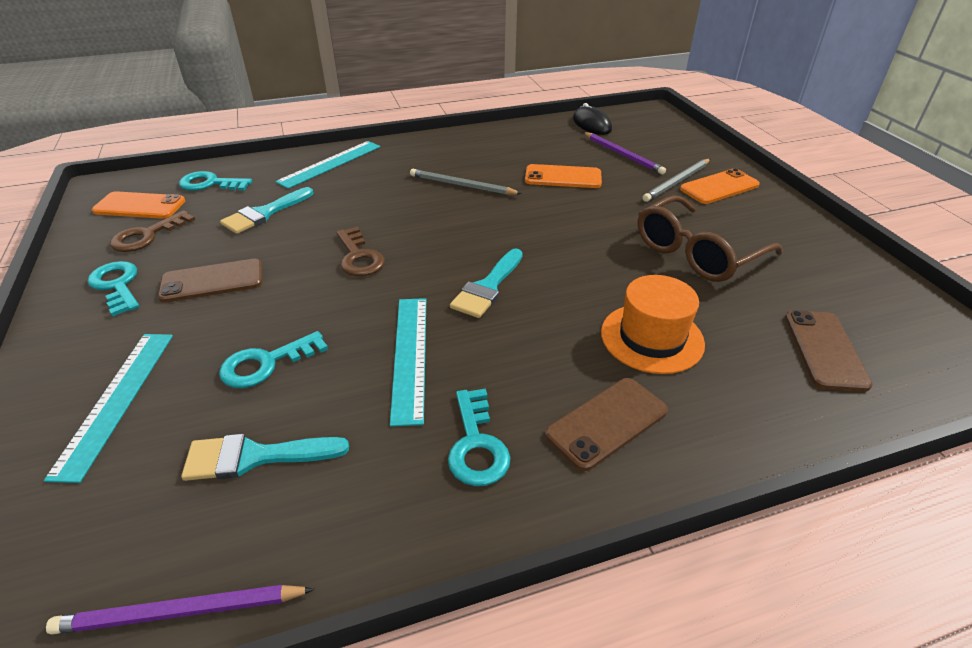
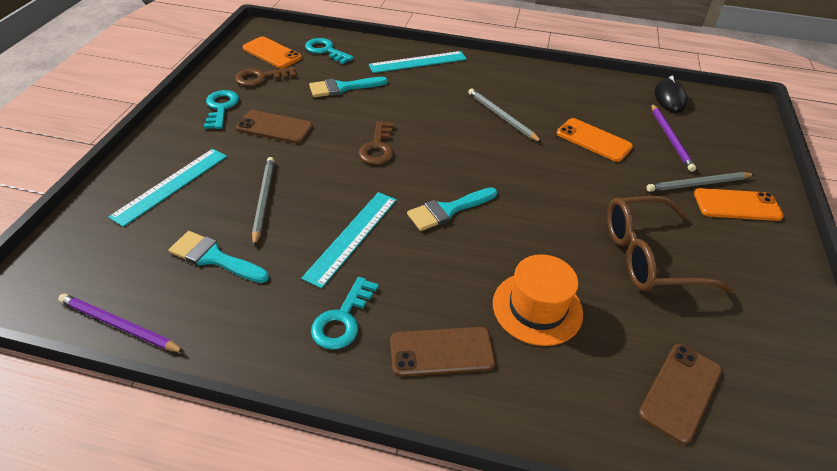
camera: 30 degrees right, 5 degrees up
(266, 363) = (264, 200): turquoise key -> grey pencil

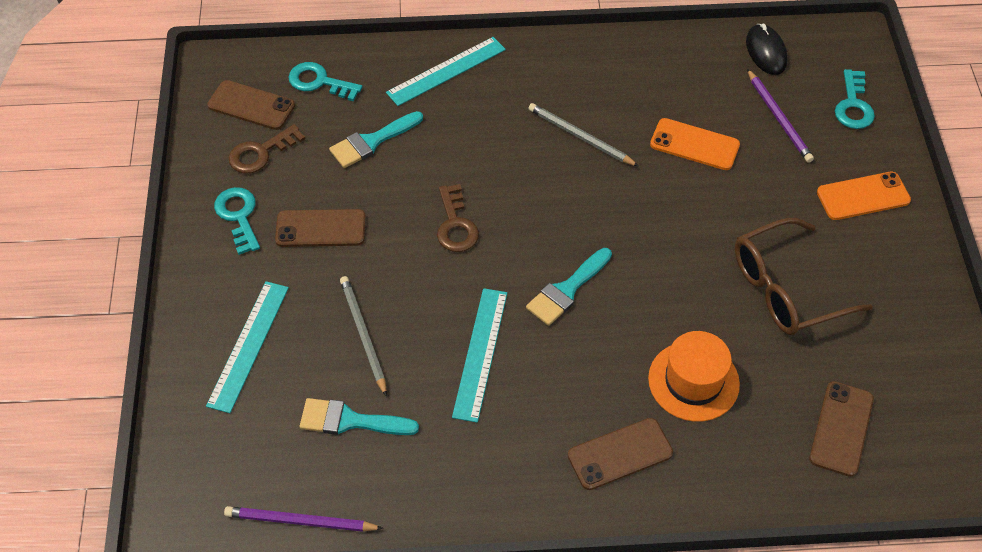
camera: 15 degrees left, 10 degrees up
(272, 53) = (251, 105): orange phone -> brown phone
(343, 319) = (513, 449): turquoise key -> turquoise key (853, 105)
(698, 184) = (819, 178): grey pencil -> none

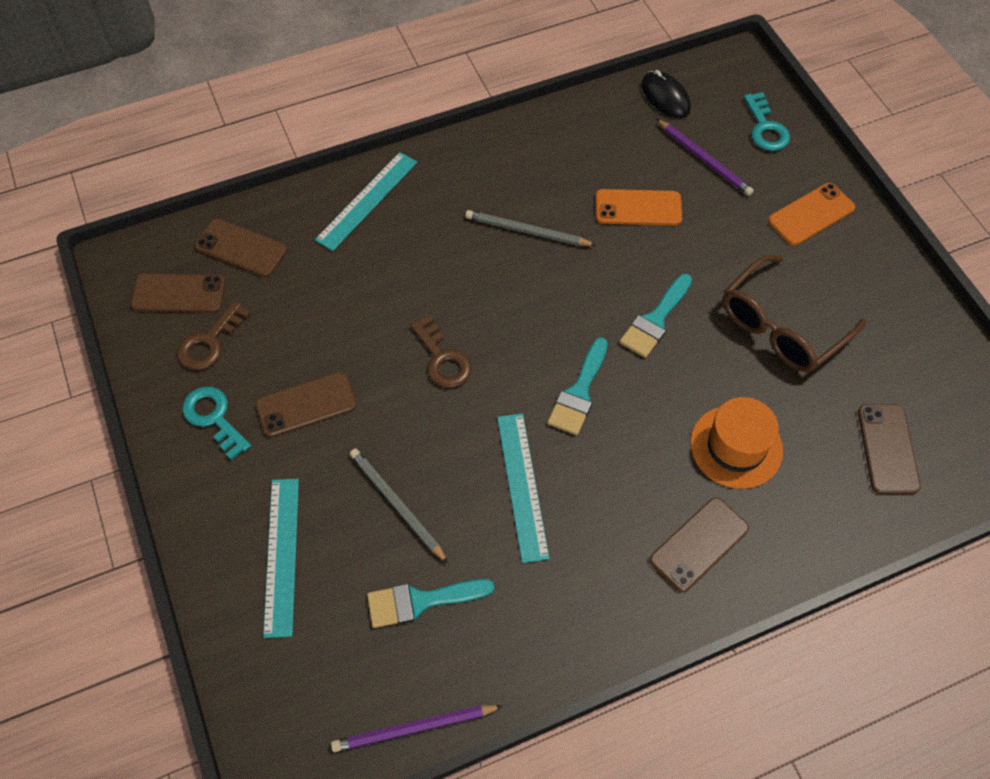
camera: 20 degrees left, 5 degrees up
(319, 82) = (241, 248): turquoise key -> brown phone
(371, 142) = (321, 296): turquoise brush -> turquoise brush (655, 320)

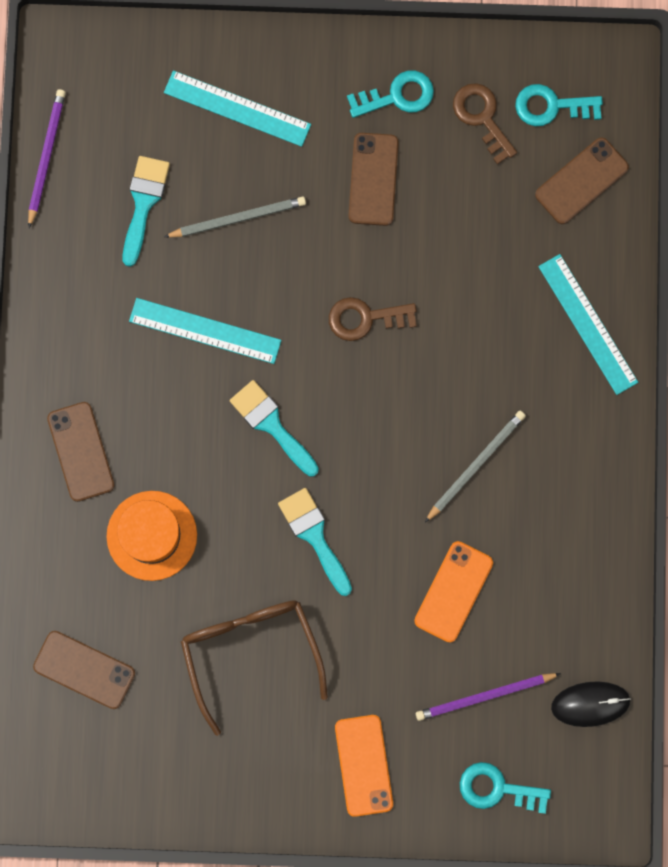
camera: 115 degrees right, 20 degrees up
(179, 294) = (551, 106): brown phone -> turquoise key

